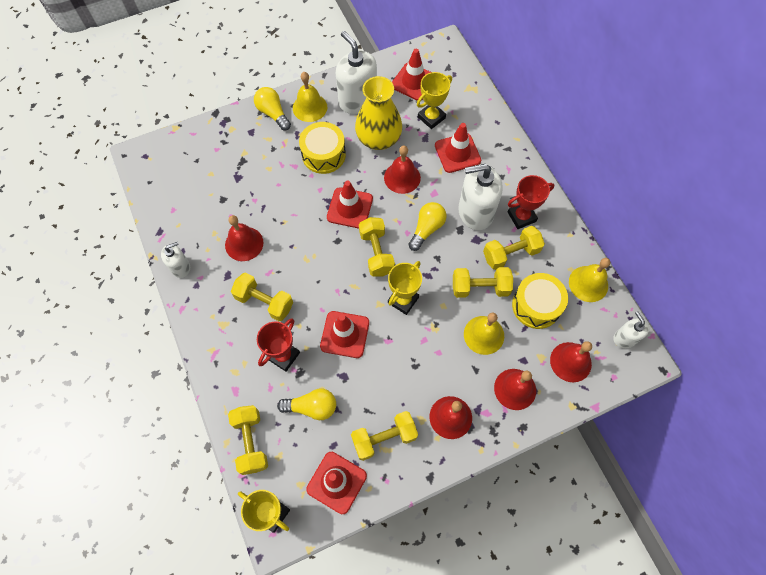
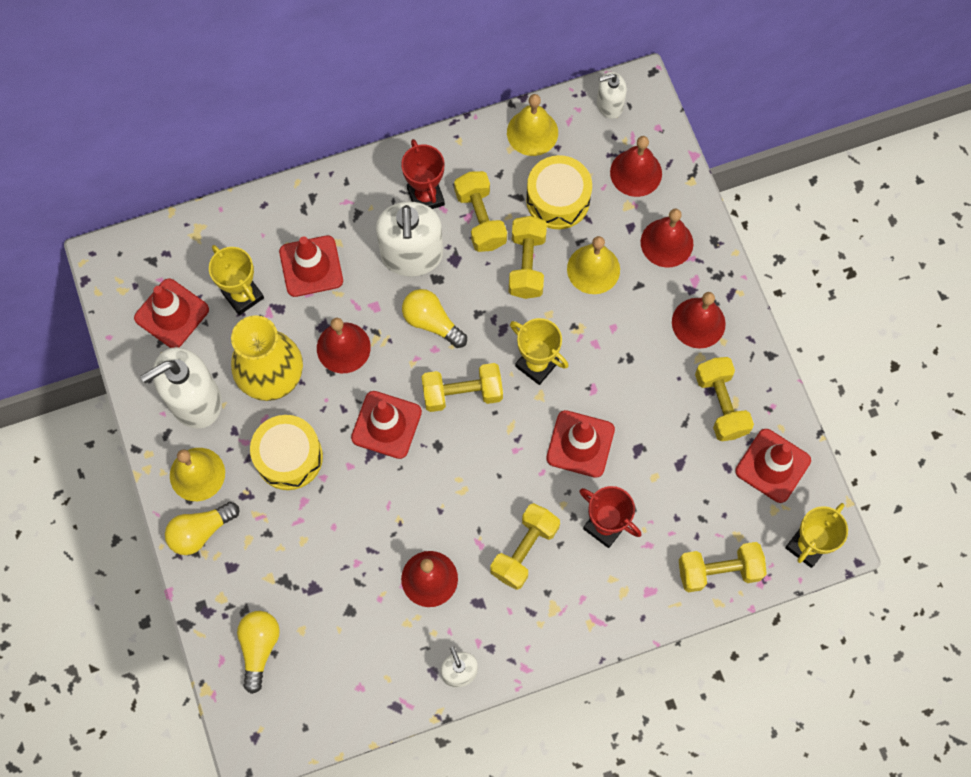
camera: 85 degrees left, 5 degrees up
(312, 407) = (677, 491): yellow light bulb -> yellow light bulb (259, 647)

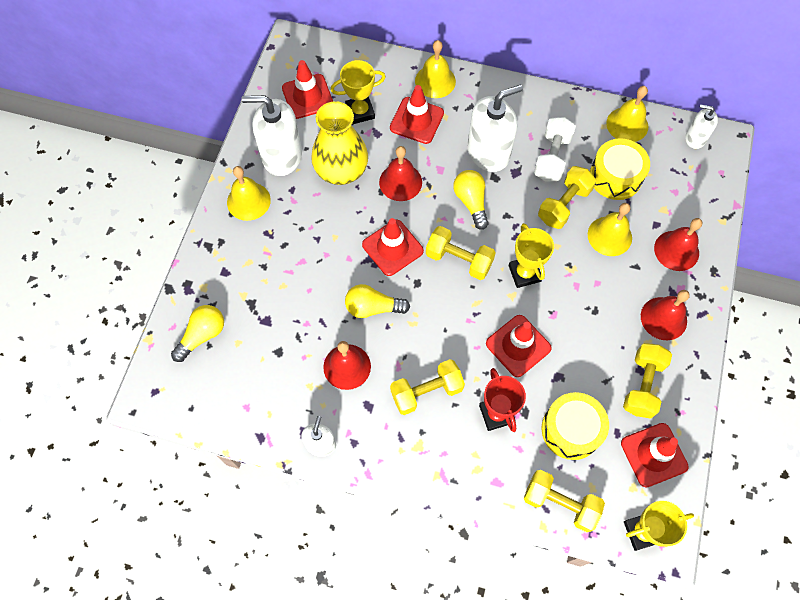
camera: 35 degrees right, 5 degrees down
(200, 531) = (223, 237): yellow light bulb -> yellow light bulb (373, 307)
(243, 295) = (360, 112): yellow trophy -> yellow trophy turned 75 degrees clockwise
(289, 457) = (314, 227): yellow drum -> yellow drum (571, 430)
(298, 207) = (435, 81): none -> yellow bell
(412, 255) = (488, 152): white soap dispenser -> white soap dispenser turned 150 degrees counterclockwise
(425, 196) = (524, 122): red trophy -> none
(480, 219) = (551, 157): yellow dumbbell -> white dumbbell
(636, 172) = (685, 192): red bell -> none

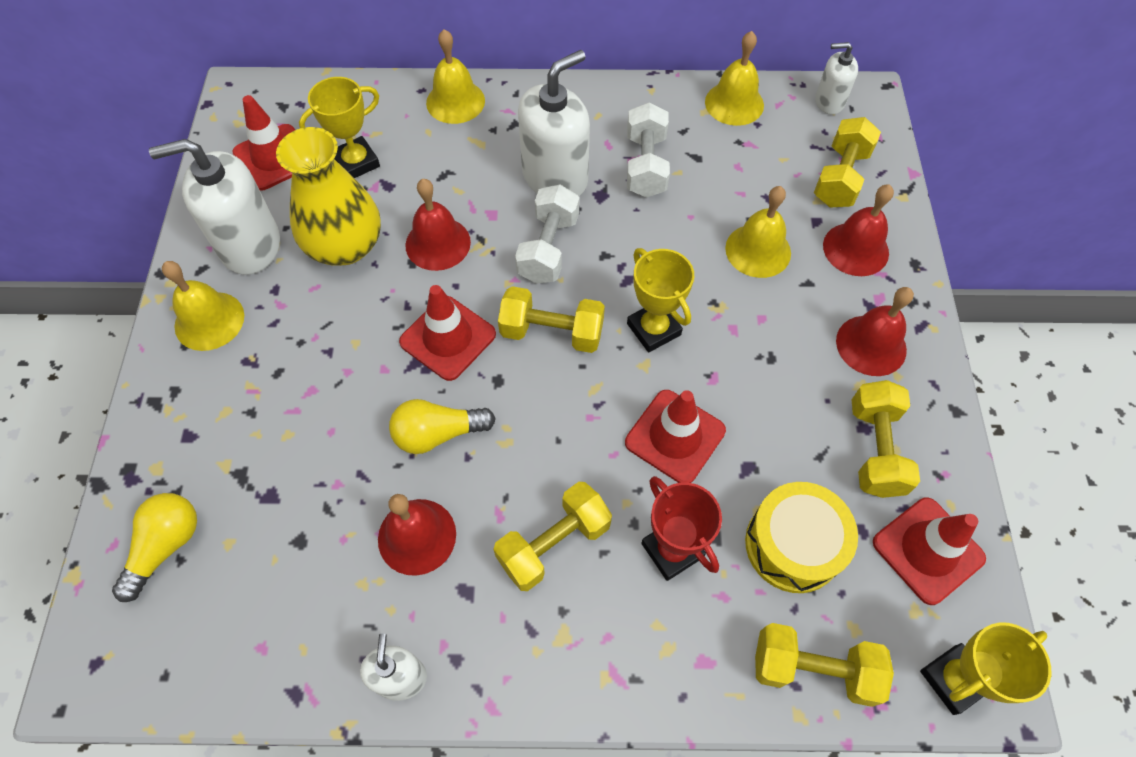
camera: 15 degrees left, 5 degrees down
(417, 120) = (442, 157): red traffic cone -> none
(471, 202) = (548, 248): yellow light bulb -> white dumbbell
(563, 205) = (681, 223): yellow dumbbell -> yellow dumbbell (840, 177)
(615, 177) = (740, 171): yellow drum -> none

